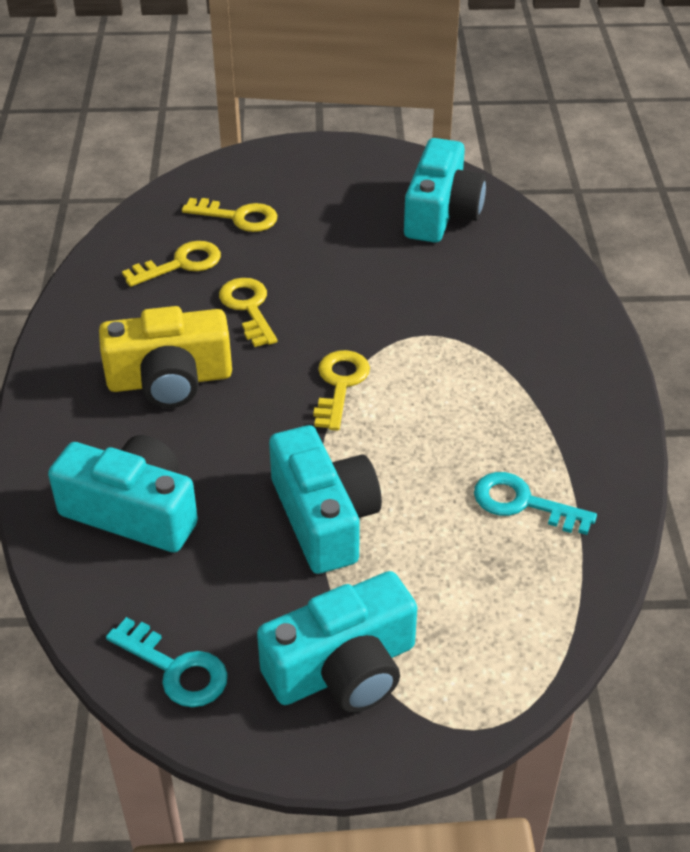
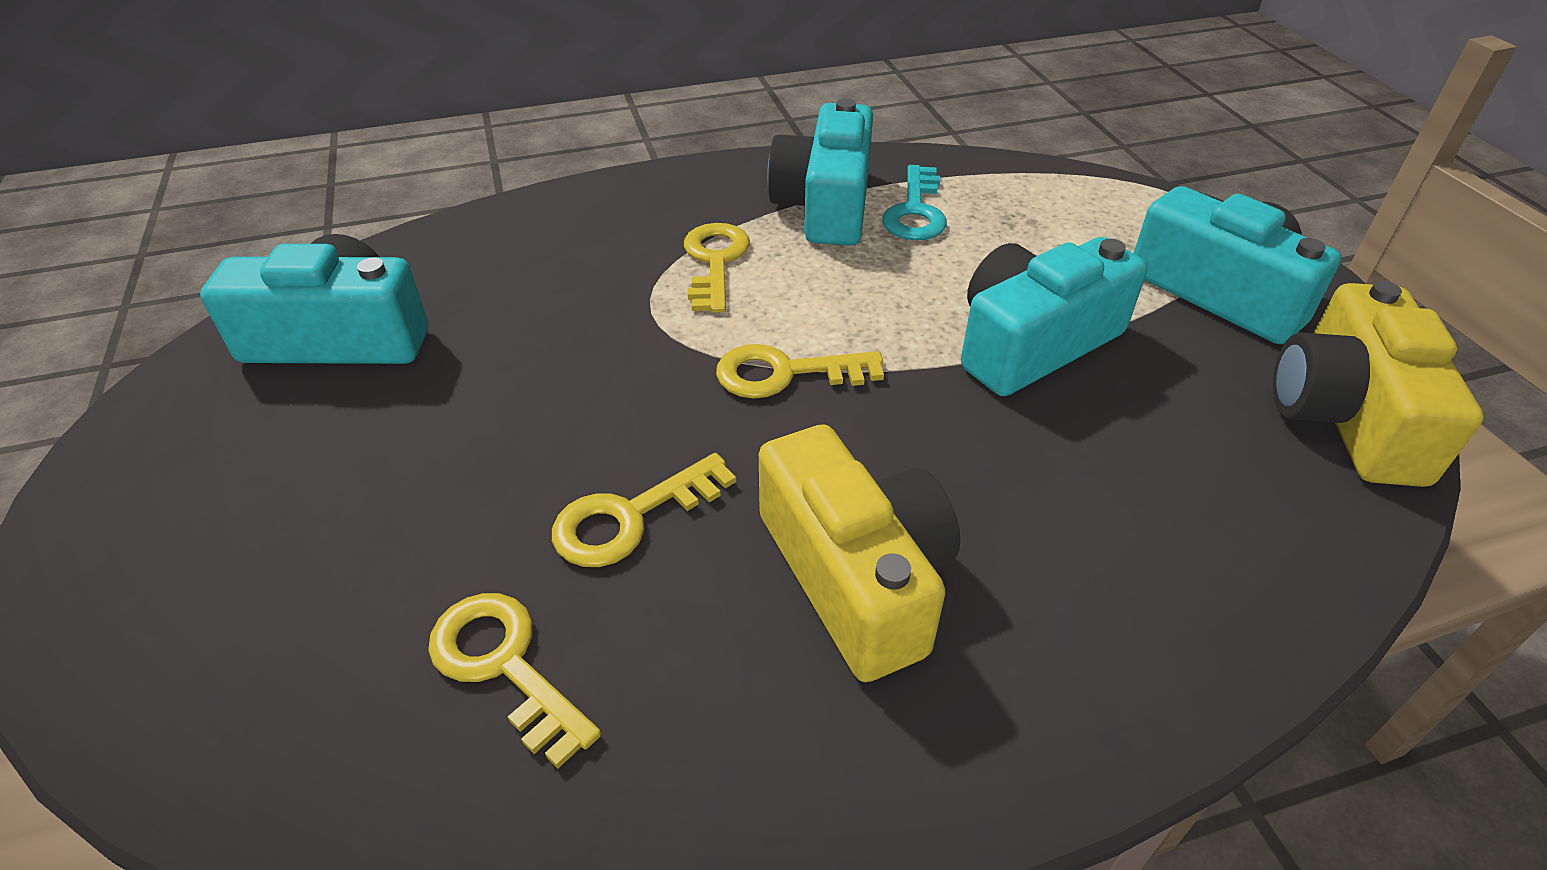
camera: 105 degrees left, 0 degrees up
(133, 512) = (1158, 533): turquoise camera -> turquoise camera (825, 205)
(176, 669) = (1345, 416): turquoise key -> yellow camera
(238, 217) = (328, 608): yellow key -> yellow key (715, 262)

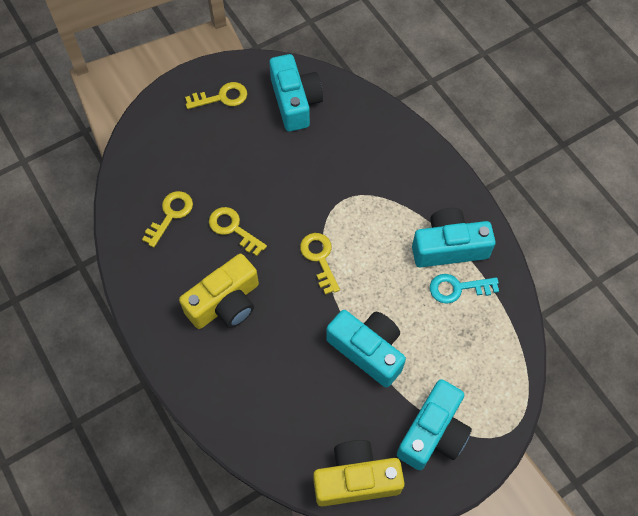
camera: 75 degrees right, 20 degrees up
(715, 262) = (386, 212): yellow key -> yellow key (222, 97)

